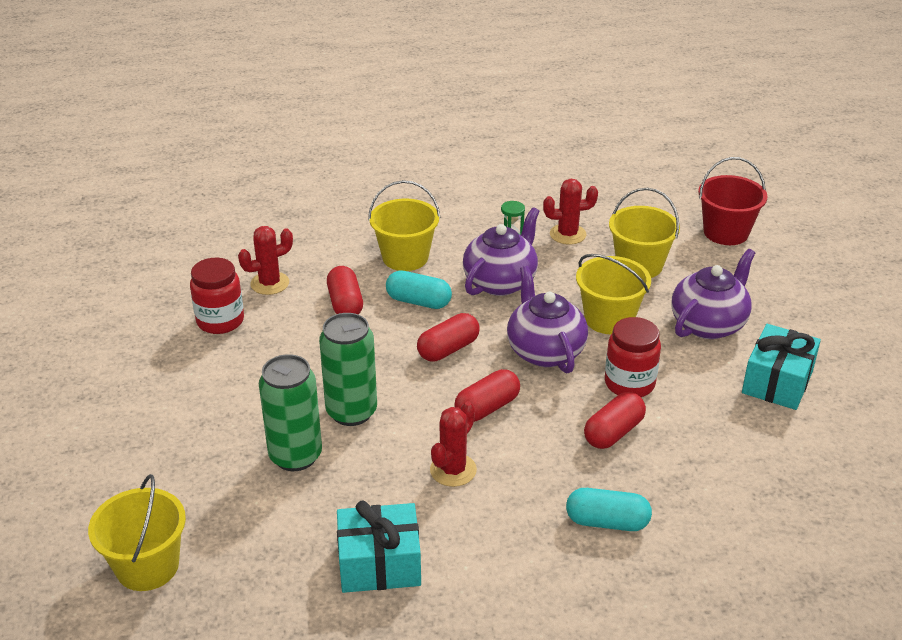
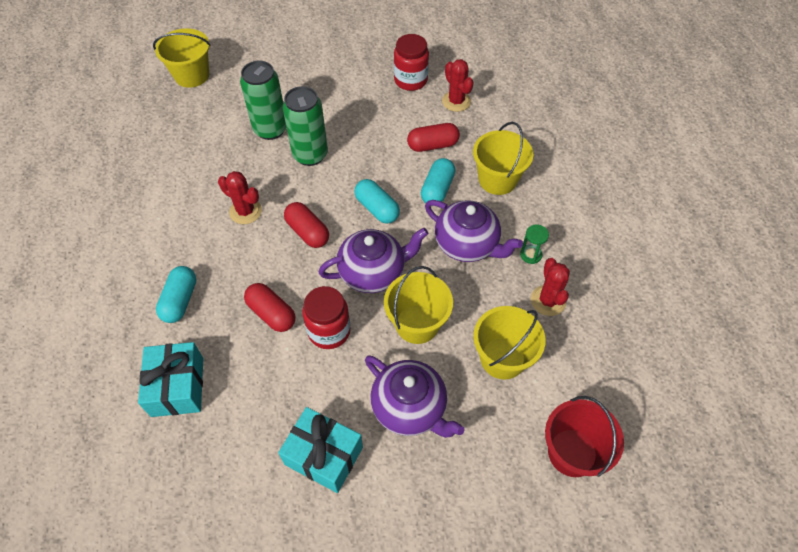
camera: 90 degrees right, 20 degrees up
(379, 564) = (170, 175): turquoise gift -> turquoise gift (177, 387)
(448, 349) = (377, 208): red capsule -> turquoise capsule

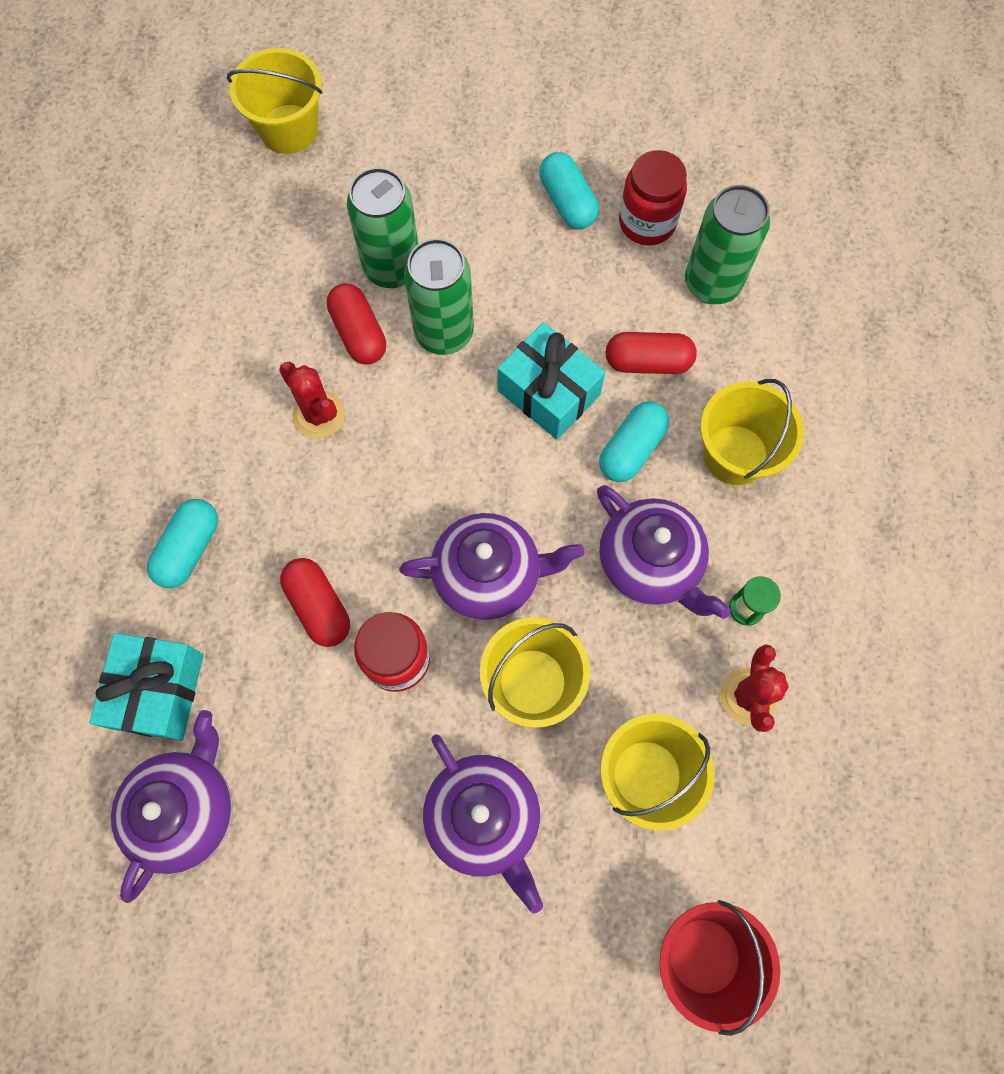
camera: 15 degrees right, 15 degrees up
(212, 452) = (187, 808): none -> purple teapot
(307, 232) = (406, 477): red capsule -> red capsule (359, 333)
(323, 456) = (340, 857): turquoise gift -> turquoise gift (548, 392)
(377, 208) = (525, 461): turquoise capsule -> turquoise capsule (567, 202)
(456, 101) = (712, 283): red cactus -> green can

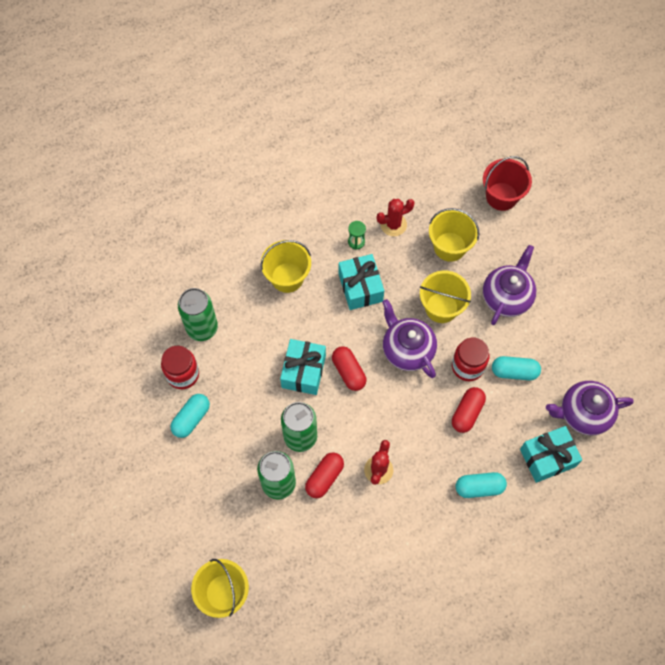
camera: 120 degrees left, 5 degrees down
(631, 449) = (310, 321): turquoise capsule -> turquoise capsule (514, 371)
(647, 362) = (261, 336): red capsule -> red capsule (348, 372)
(650, 564) = (360, 287): purple teapot -> turquoise gift

